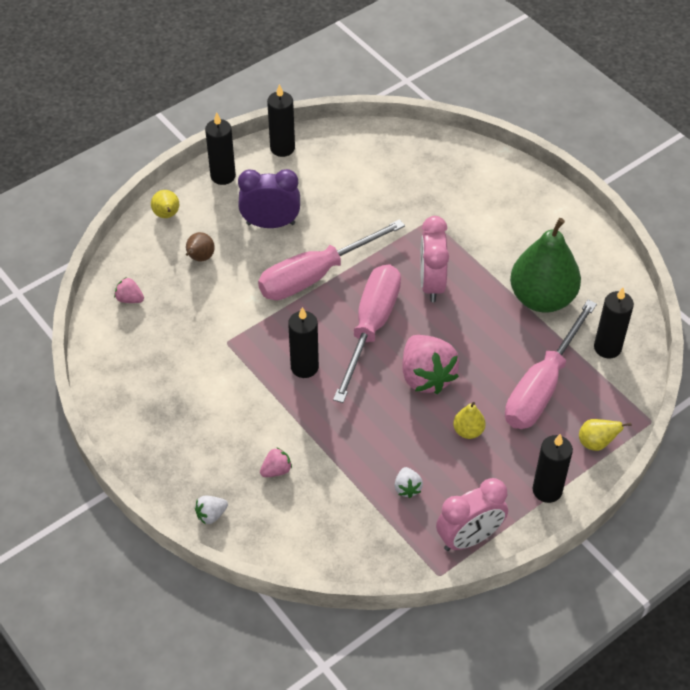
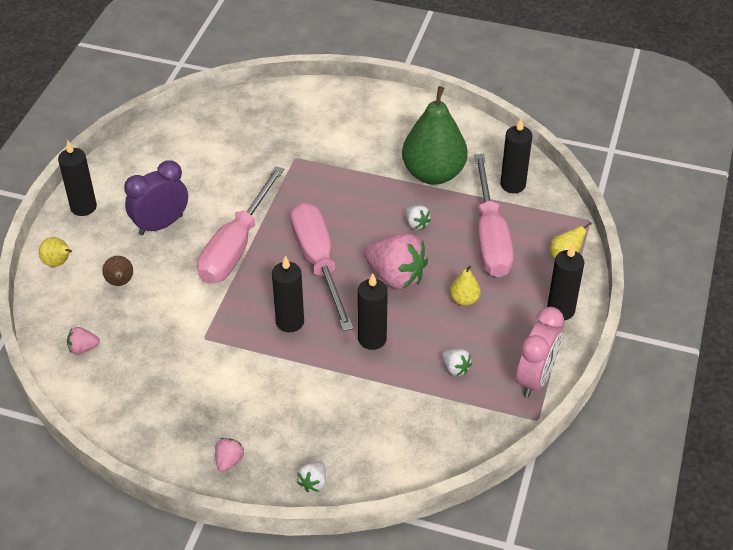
camera: 35 degrees left, 5 degrees down
(276, 470) = (337, 415): pink strawberry -> pink strawberry (229, 461)
(282, 148) = (119, 161): black candle -> black candle (372, 339)
(431, 284) = (338, 205): pink clock -> none
(485, 338) = (416, 224): none -> white strawberry

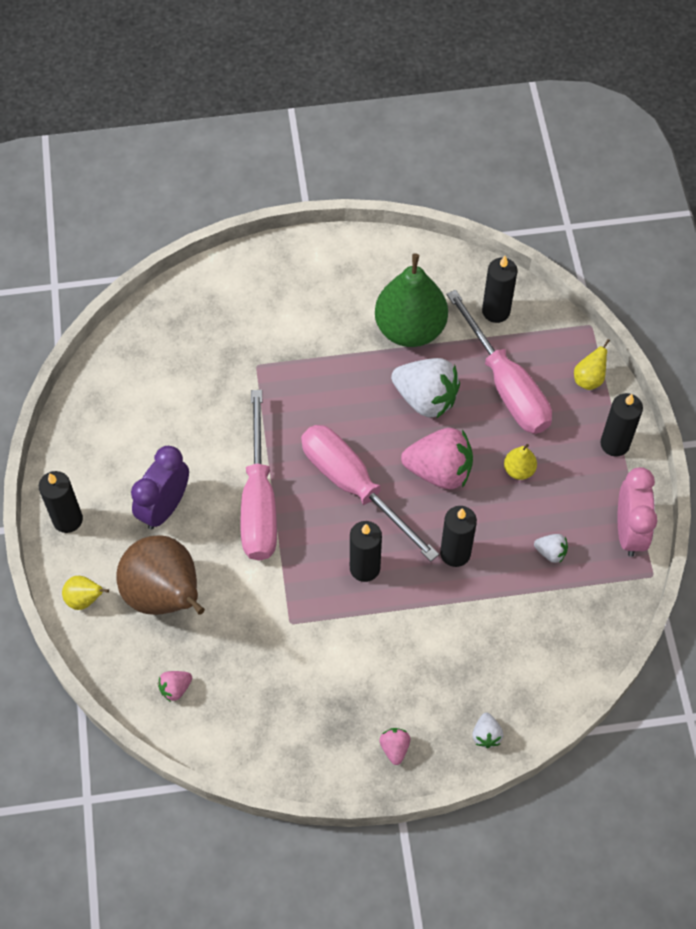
camera: 25 degrees left, 15 degrees up
(120, 282) = (165, 595): brown pear -> brown pear, size x2.32
(416, 224) = (425, 398): white strawberry -> white strawberry, size x2.15

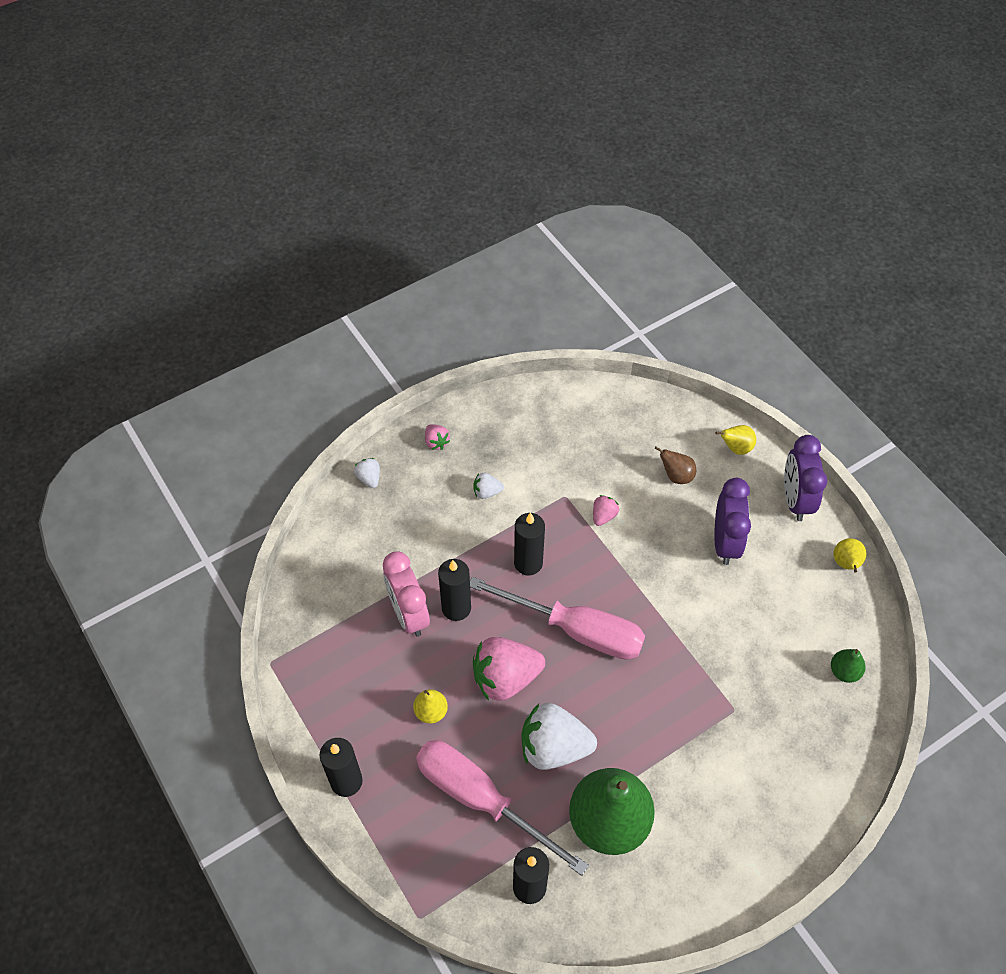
camera: 155 degrees right, 5 degrees down
(67, 519) = (795, 500): black candle -> purple clock
(143, 355) = (844, 671): none -> green pear
(165, 595) = (676, 476): brown pear -> brown pear, size x0.43
(175, 688) = (624, 417): pink strawberry -> pink strawberry (603, 516)
(259, 501) = (650, 581): pink screwdriver -> none
(551, 552) = (371, 644): white strawberry -> white strawberry (487, 492)
(589, 379) = (398, 846): yellow pear -> yellow pear (846, 564)
(629, 531) = (304, 695): pink clock -> pink clock (408, 614)

